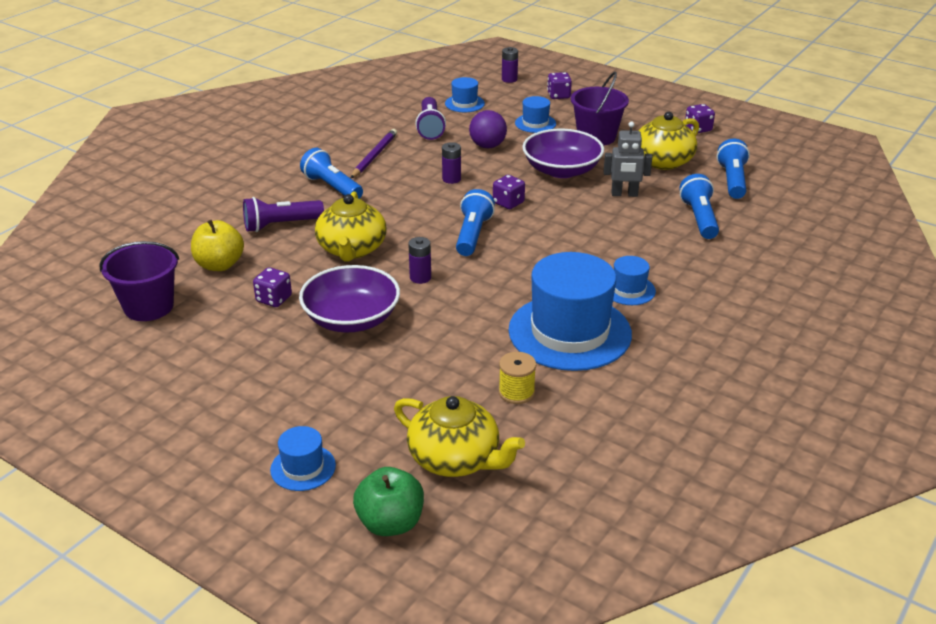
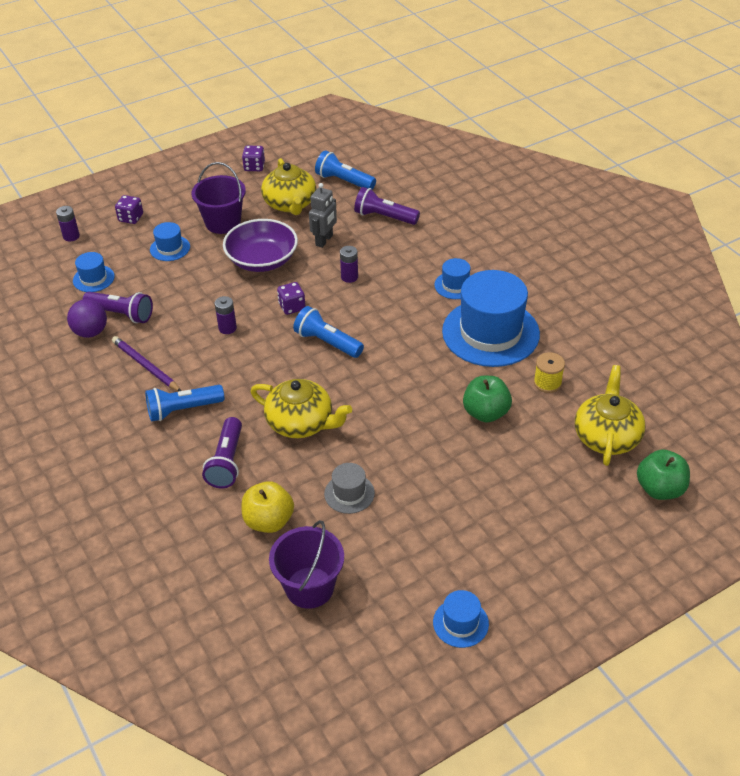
camera: 65 degrees left, 10 degrees up
(274, 299) = (349, 493): purple dice -> grey hat
(303, 467) = (583, 524): blue hat -> blue hat (460, 623)
(351, 319) = (407, 449): purple bowl -> none
(420, 277) = (372, 392): purple battery -> purple battery (349, 277)
(437, 357) = (486, 413): none -> green apple
(456, 459) = (606, 436): yellow teapot -> yellow teapot turned 45 degrees counterclockwise
(487, 146) = (186, 289): purple ball -> purple ball (91, 332)
(699, 218) = (384, 217): blue flashlight -> purple flashlight

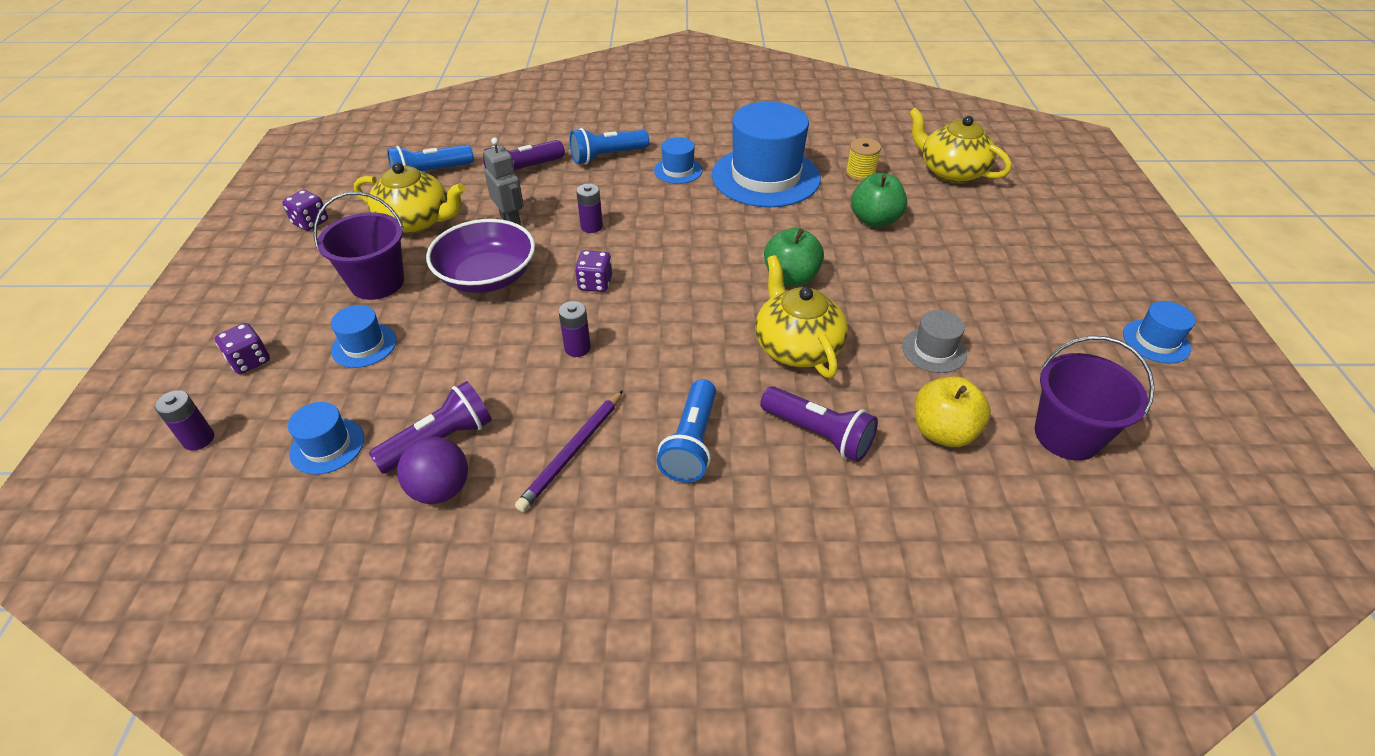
camera: 60 degrees left, 0 degrees up
(145, 366) = (573, 452): purple pencil -> purple pencil turned 45 degrees counterclockwise
(301, 423) = (796, 346): yellow teapot -> yellow teapot turned 75 degrees counterclockwise
(327, 342) = (681, 279): blue flashlight -> blue flashlight (607, 156)
(660, 489) = (1030, 171): green apple -> green apple (791, 278)

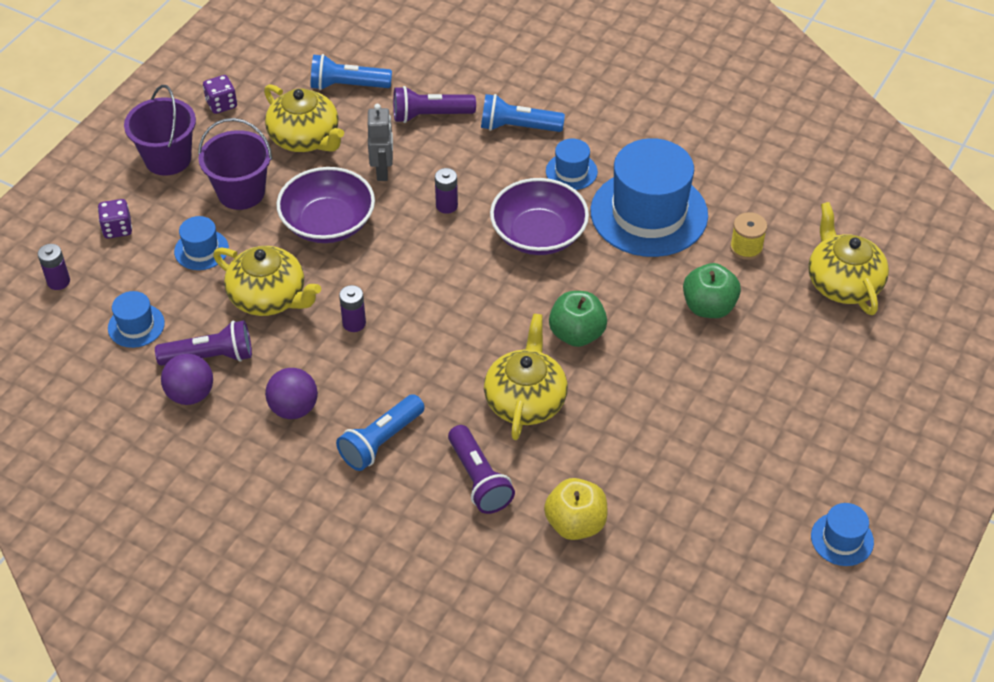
camera: 30 degrees right, 5 degrees up
(470, 359) = (269, 297): none -> yellow teapot
(573, 452) = (294, 408): purple pencil -> purple ball
(595, 283) = (409, 268): purple dice -> none
(690, 219) = (538, 234): none -> purple bowl
(934, 350) = (636, 456): grey hat -> none
(1067, 435) = (671, 574): purple bucket -> purple bucket (168, 159)

